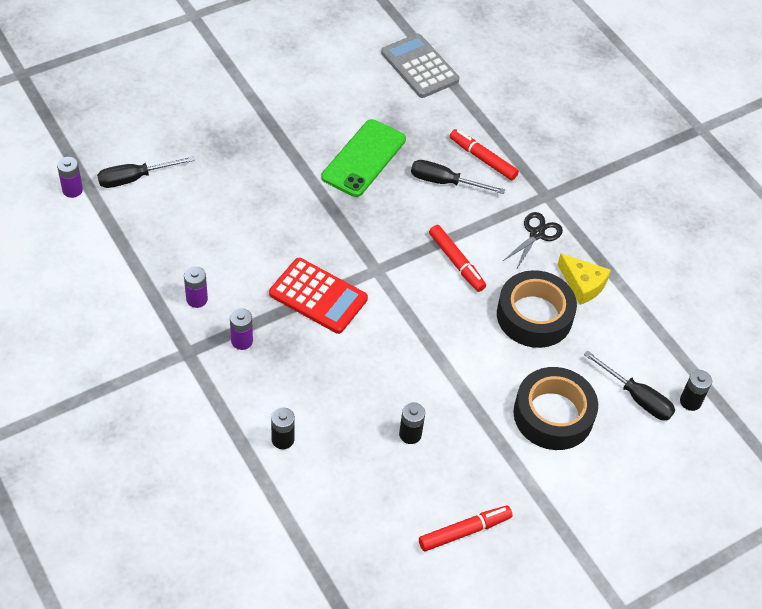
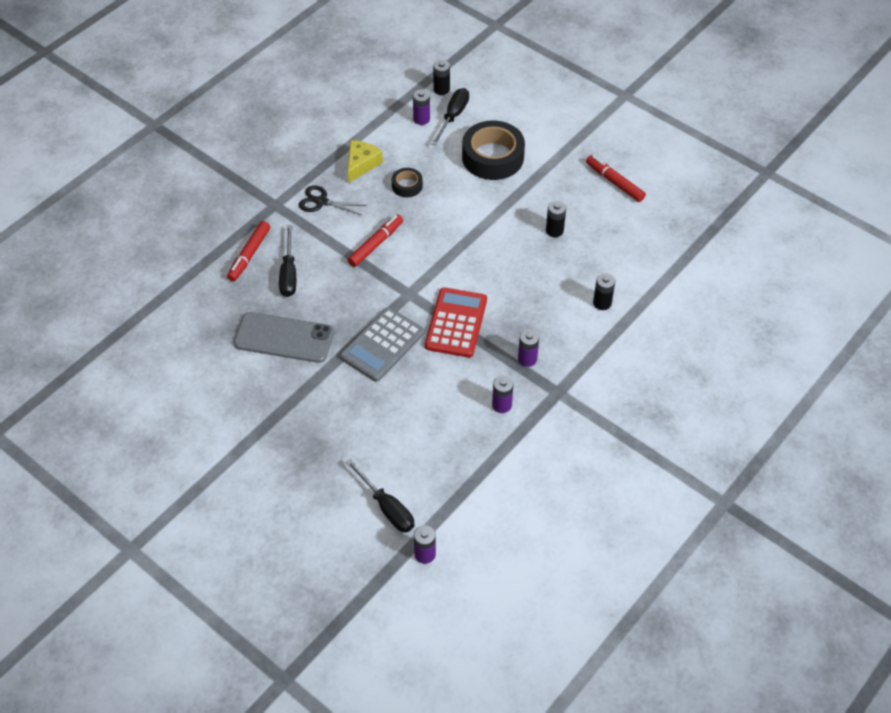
camera: 105 degrees left, 0 degrees up
(364, 158) = (284, 338): green phone -> grey phone
(419, 67) = (144, 330): grey calculator -> grey calculator (382, 345)
(534, 316) = (407, 186): black tape -> black tape, size x0.49
(641, 364) = (421, 119): none -> purple battery

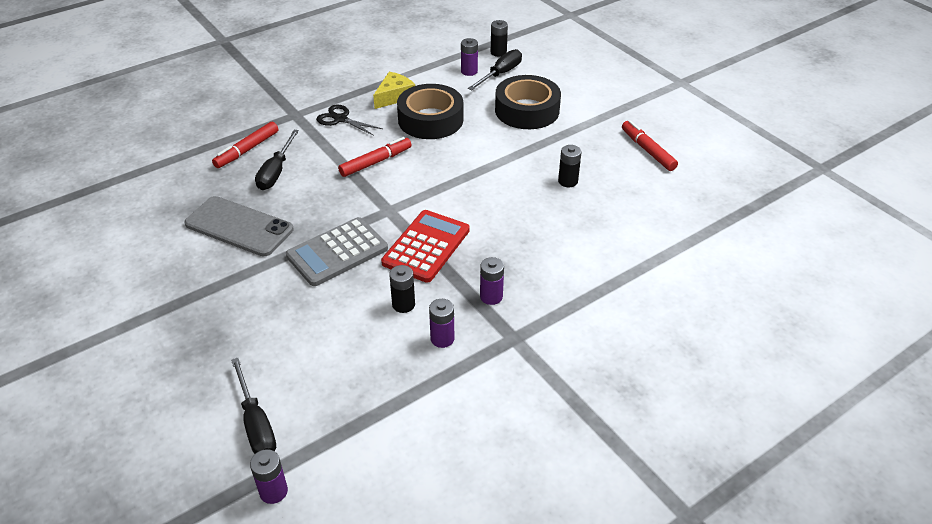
camera: 15 degrees right, 10 degrees down
(407, 186) = (430, 120): black tape -> black tape, size x2.05
(602, 303) = (598, 257): black battery -> black battery (403, 304)

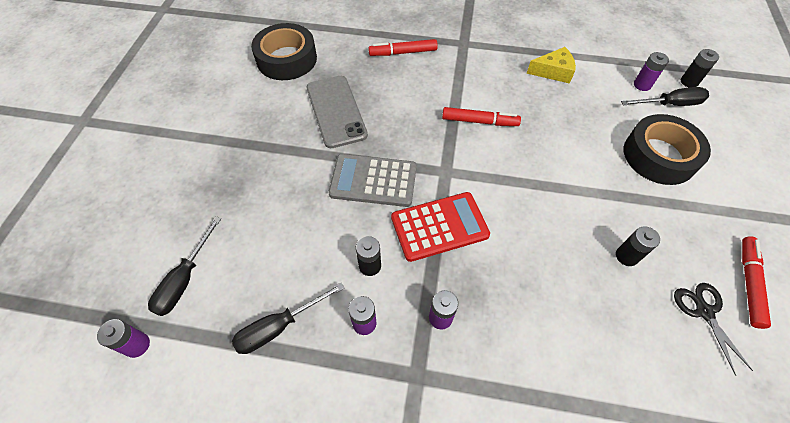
camera: 45 degrees right, 15 degrees up
(276, 172) = (403, 83): black screwdriver -> black screwdriver (279, 326)
(340, 119) = (491, 67): black scissors -> black scissors (704, 311)
(430, 120) = (561, 111): black tape -> black tape (287, 59)

